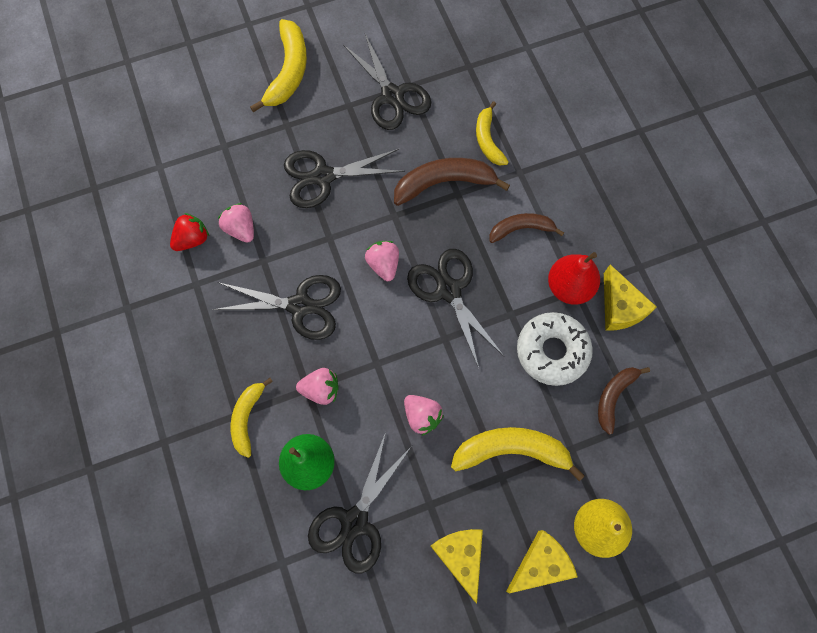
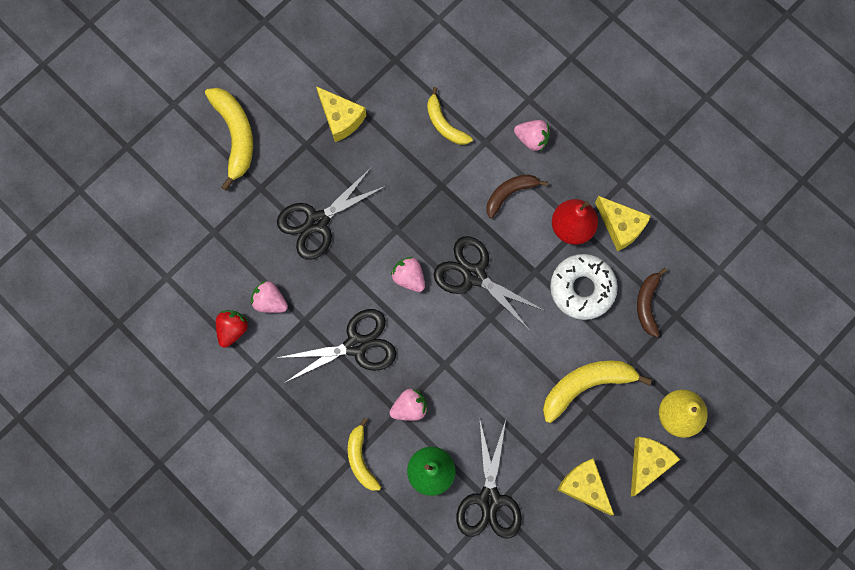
camera: 25 degrees left, 5 degrees up
(392, 96) = (341, 118): black scissors -> yellow cheese
(422, 416) = (502, 391): pink strawberry -> pink strawberry (532, 139)
(444, 183) = (426, 180): brown banana -> none

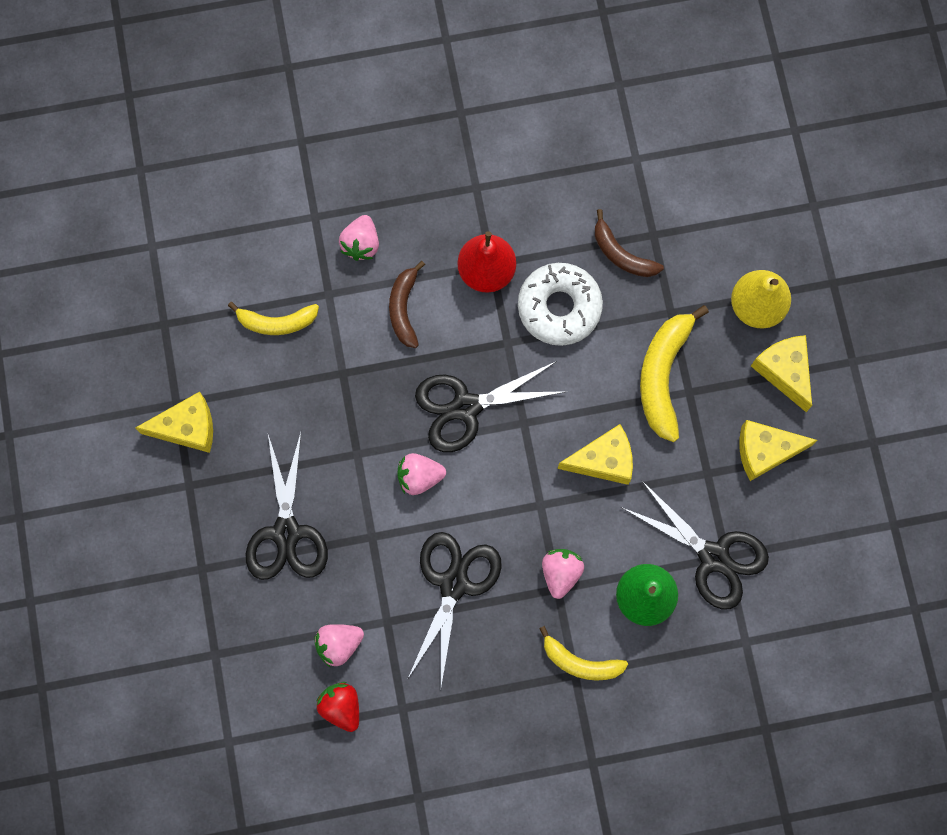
camera: 55 degrees left, 0 degrees up
(235, 136) = (121, 556): yellow banana -> none
(532, 139) = (361, 244): pink strawberry -> pink strawberry turned 135 degrees clockwise
(621, 226) = (521, 222): yellow cheese -> yellow cheese (603, 460)

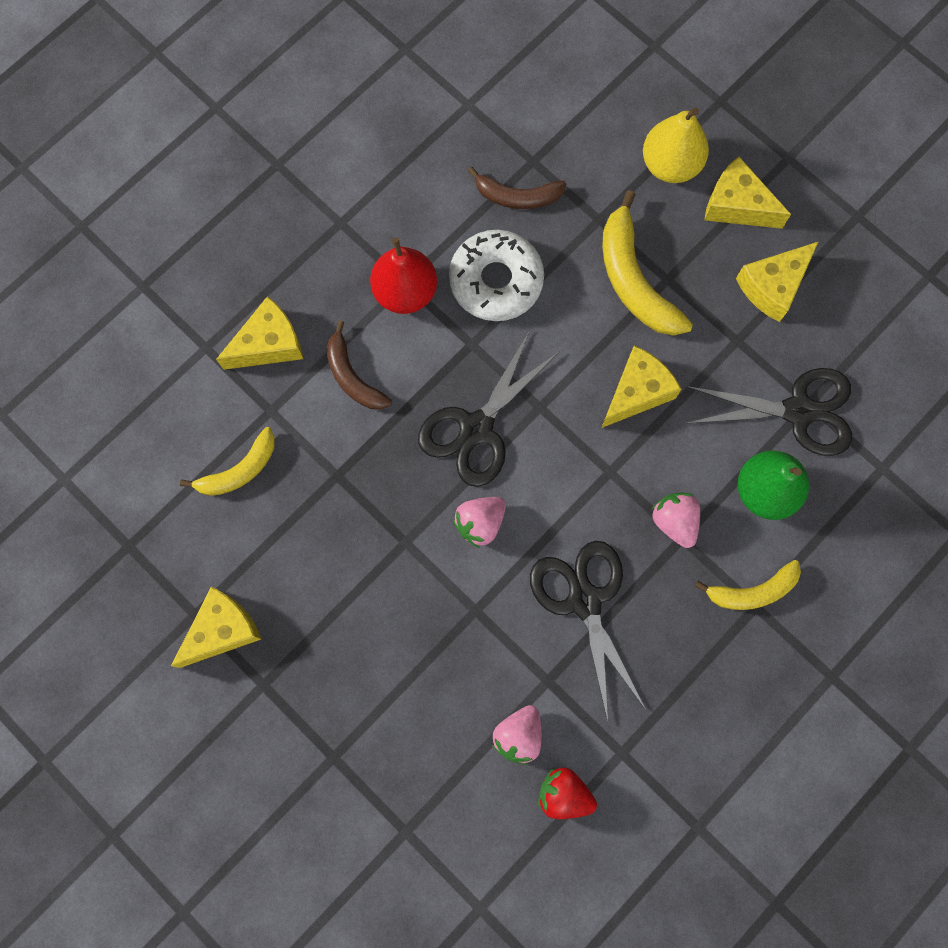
camera: 35 degrees left, 0 degrees up
(286, 532) = (391, 664): black scissors -> none
(361, 244) = (269, 344): pink strawberry -> yellow cheese

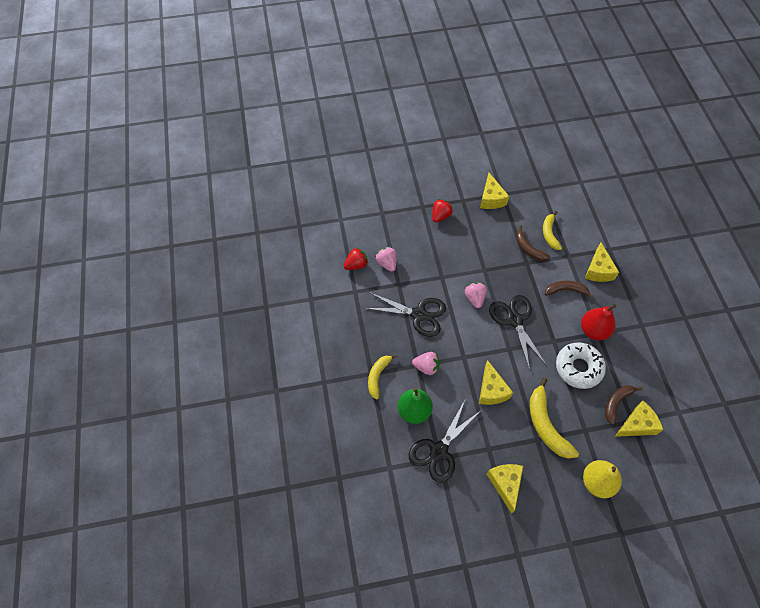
camera: 125 degrees right, 15 degrees down
(302, 490) = (528, 248): none -> brown banana
(333, 704) = (440, 216): none -> red strawberry
(633, 279) = (546, 424): yellow banana -> yellow banana turned 120 degrees counterclockwise
(736, 205) = (557, 498): yellow cheese -> yellow cheese (637, 425)

